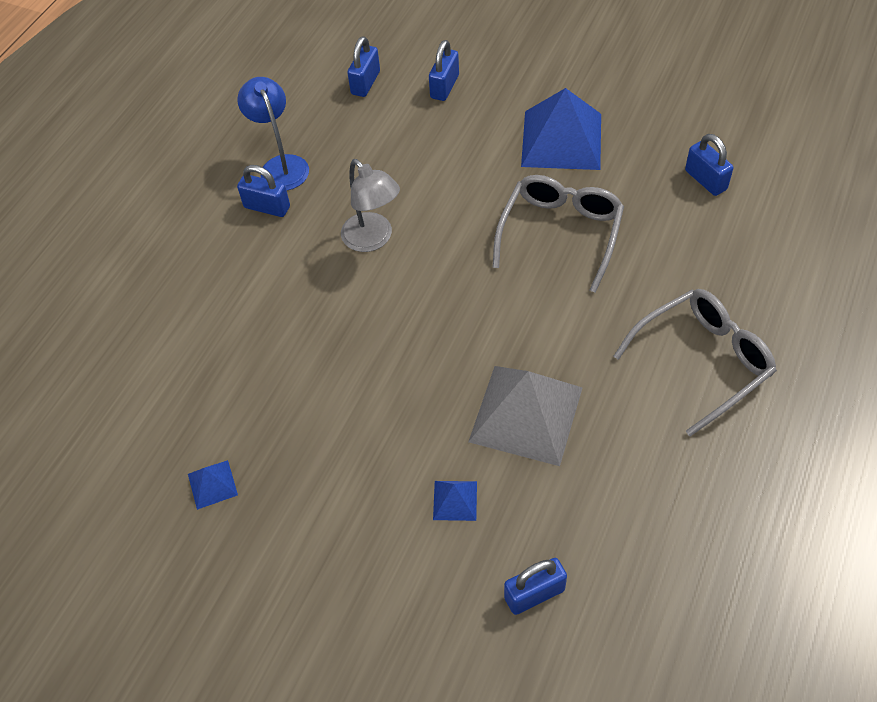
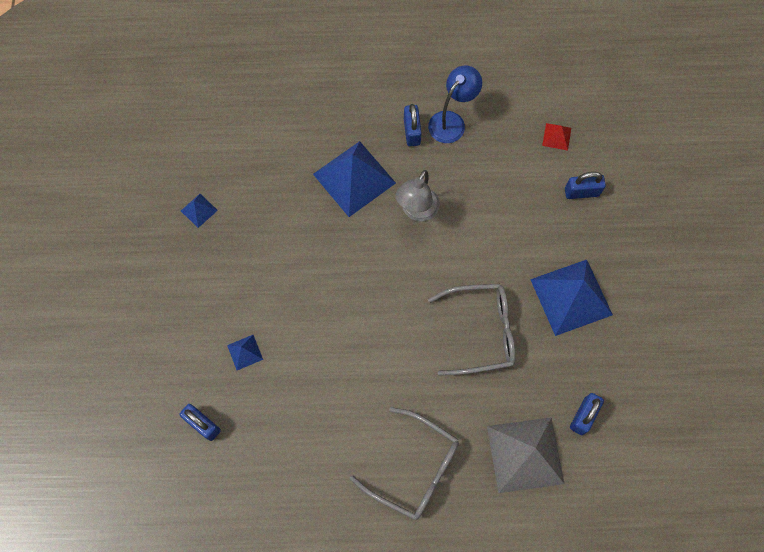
camera: 60 degrees right, 15 degrees up
(288, 287) = (354, 178): none -> blue pyramid
(365, 83) = (556, 136): blue padlock -> red pyramid
(526, 414) = (323, 369): grey pyramid -> grey pyramid (525, 454)

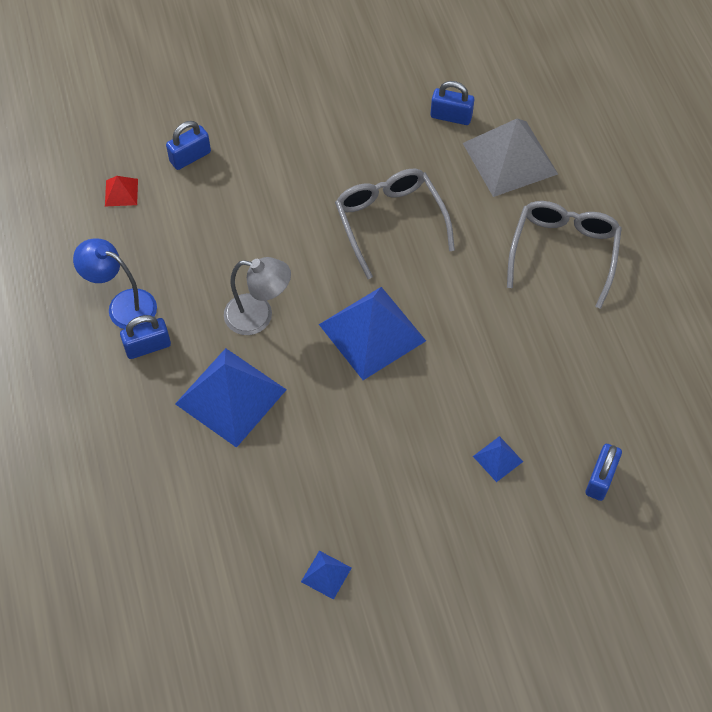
camera: 105 degrees left, 10 degrees down
(571, 296) = (322, 147): blue pyramid -> blue pyramid (372, 332)
(581, 192) = (190, 157): blue padlock -> blue padlock turned 75 degrees clockwise

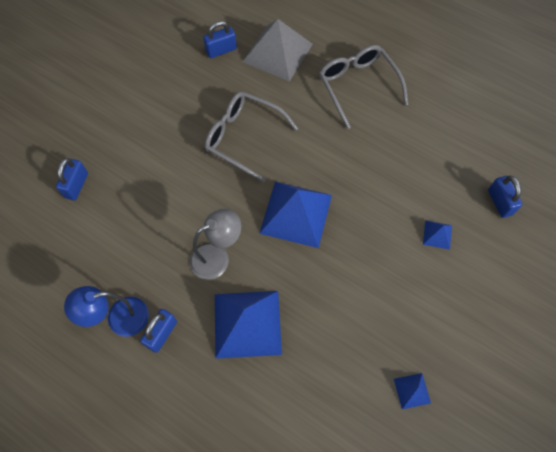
camera: 40 degrees left, 5 degrees up
(121, 192) = (48, 242): red pyramid -> none

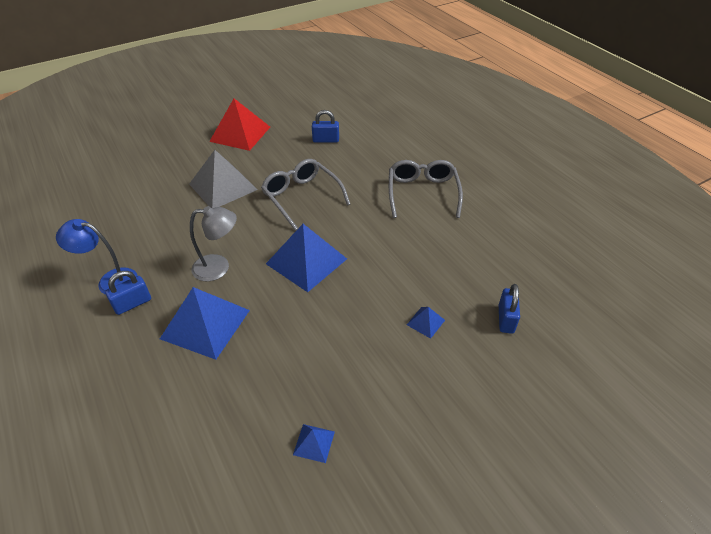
camera: 25 degrees right, 20 degrees down
(76, 185) = (154, 186): blue padlock -> none
(121, 75) = (240, 134): none -> red pyramid
(278, 52) = (369, 153): grey pyramid -> grey pyramid (223, 187)

